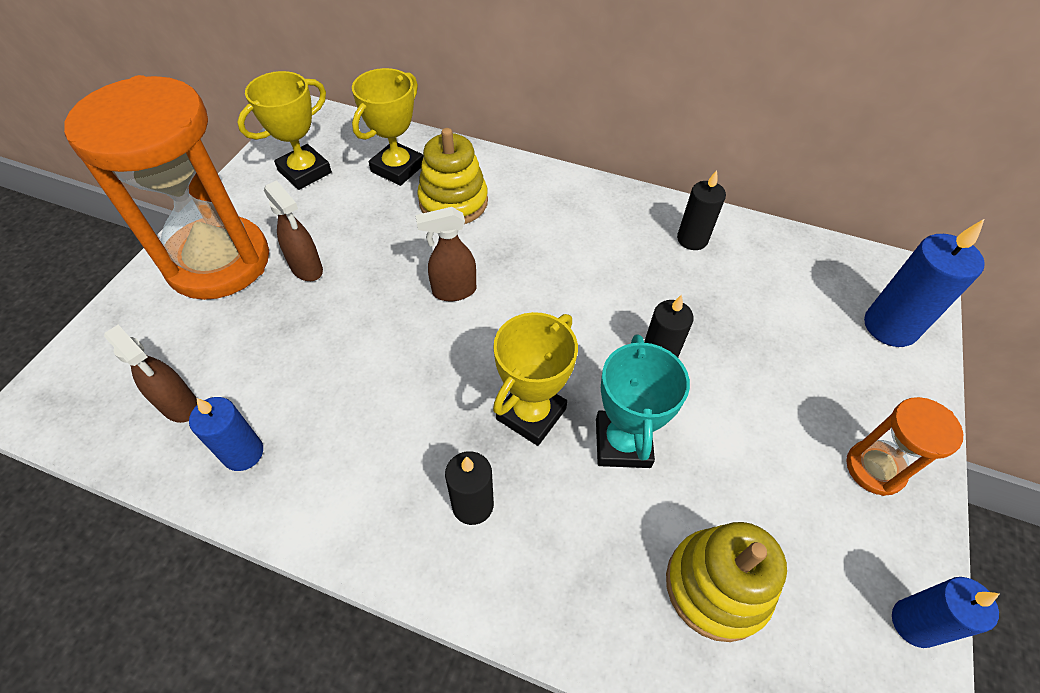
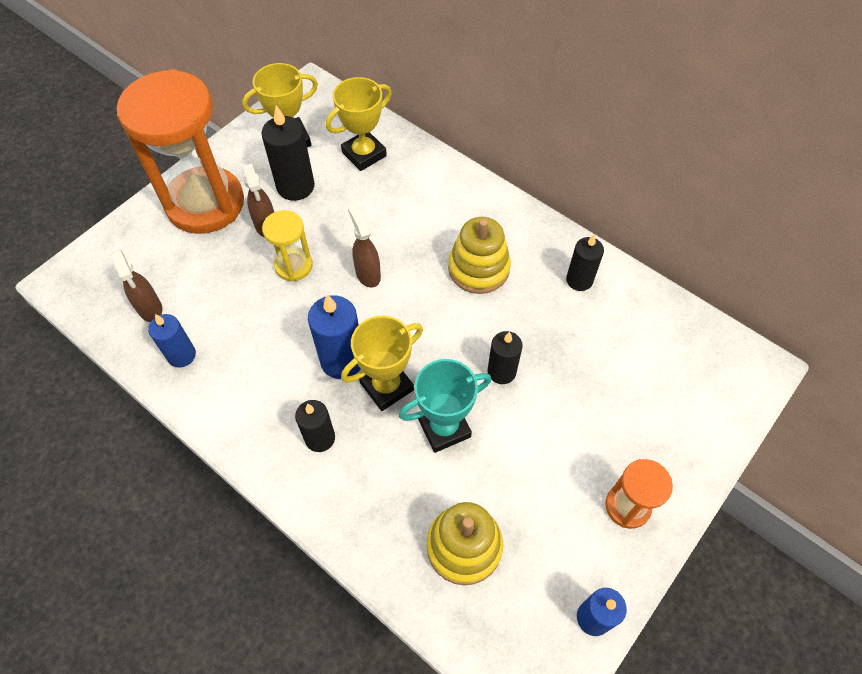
camera: 20 degrees right, 5 degrees up
(328, 218) = (295, 186): none -> black candle
(358, 304) = (293, 266): none -> yellow hourglass
(453, 202) = (397, 196): yellow stacking toy -> yellow stacking toy (478, 268)
(453, 291) = (367, 274): brown spray bottle -> brown spray bottle turned 60 degrees clockwise
(622, 443) = (444, 428): turquoise trophy -> turquoise trophy turned 45 degrees clockwise
(890, 326) = (709, 401): blue candle -> blue candle (342, 360)

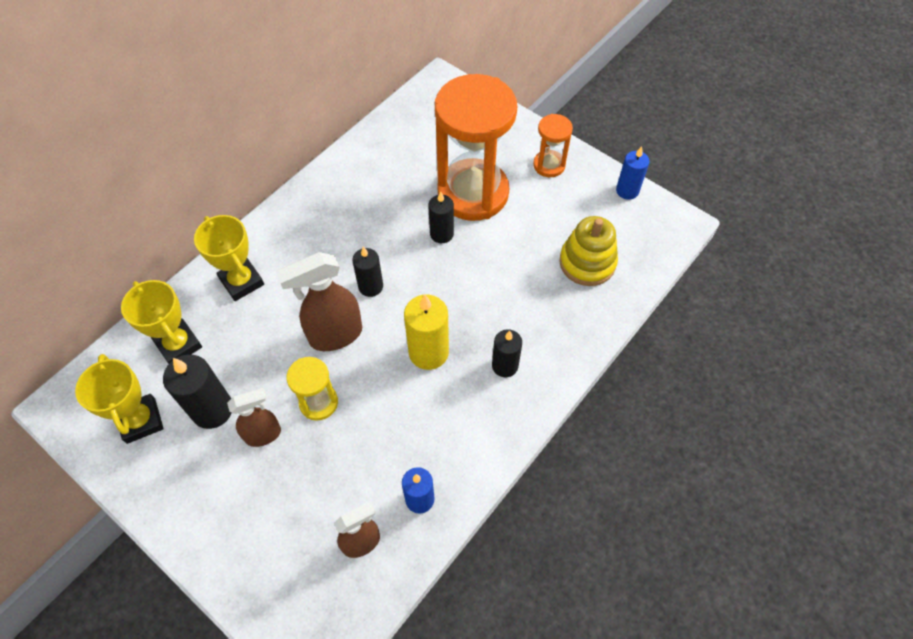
camera: 90 degrees left, 0 degrees up
(205, 203) = (221, 505): orange hourglass -> orange hourglass (473, 193)
(342, 360) = (428, 352): blue candle -> yellow candle
(367, 274) = (335, 335): brown spray bottle -> brown spray bottle, size x1.60
(386, 386) = (455, 316): yellow trophy -> yellow trophy (241, 281)
(444, 428) = (492, 274): turquoise trophy -> none
(478, 268) = (337, 247): yellow stacking toy -> none
(579, 280) = (356, 177): black candle -> black candle (370, 286)

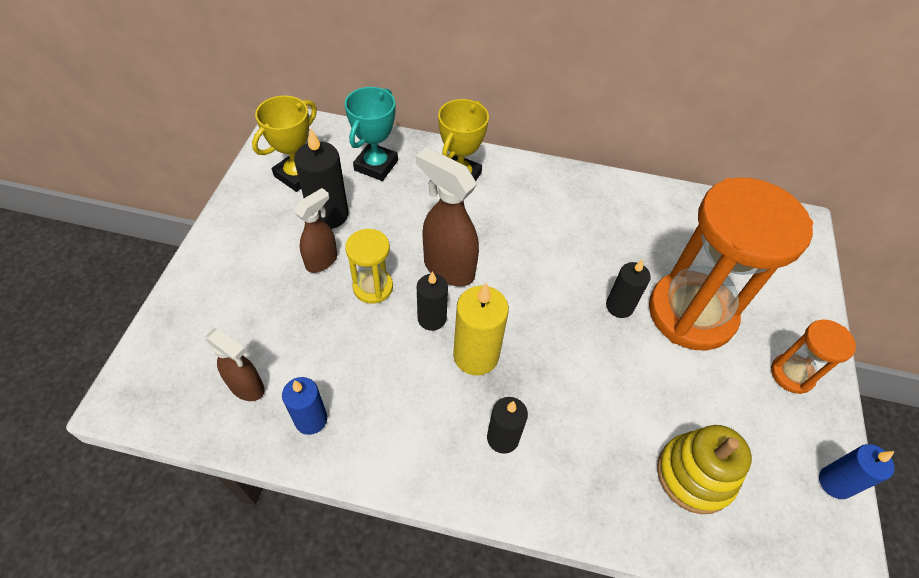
camera: 60 degrees right, 5 degrees down
(178, 345) = (376, 165): yellow trophy -> turquoise trophy
(264, 434) = (322, 261): brown spray bottle -> brown spray bottle turned 90 degrees counterclockwise
(370, 286) = (517, 273): black candle -> black candle (432, 318)

